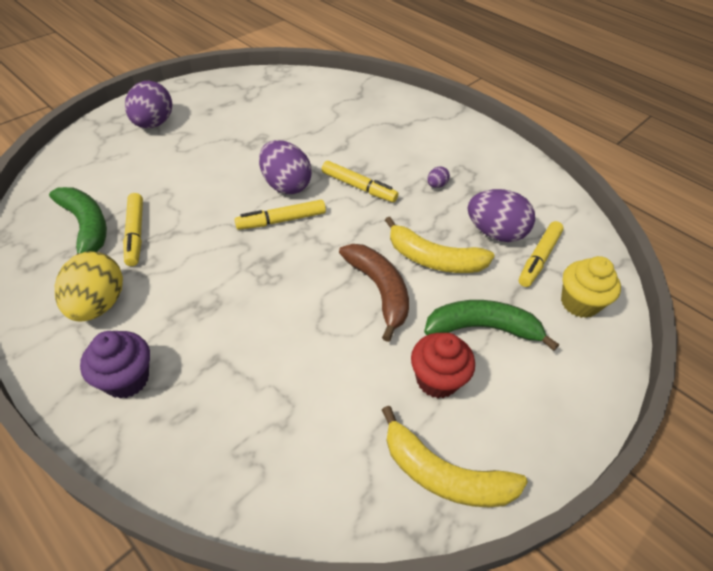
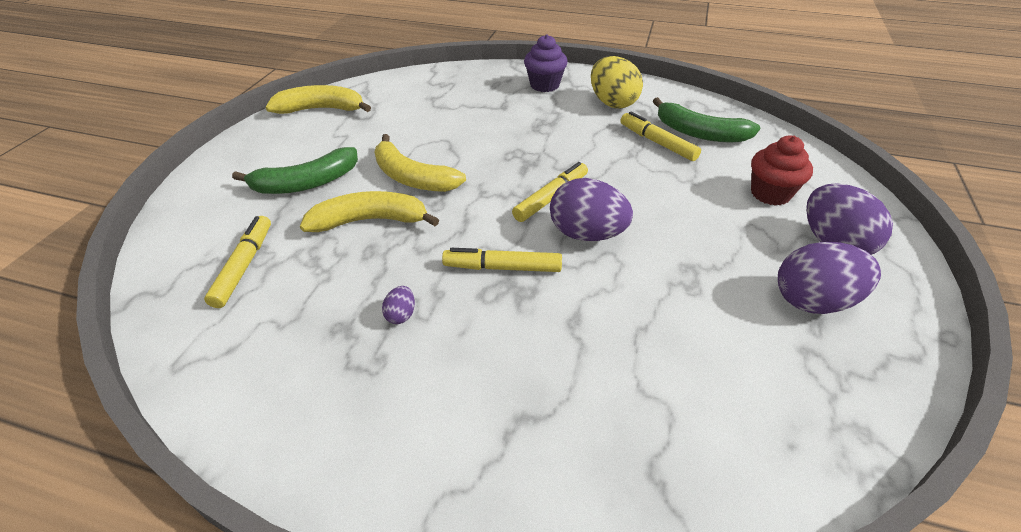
camera: 155 degrees right, 5 degrees down
(379, 290) = (412, 177): brown banana -> yellow banana
(437, 380) = (339, 143): red cupcake -> red cupcake (770, 193)
(495, 233) = (302, 276): purple egg -> purple egg (813, 301)
(579, 303) = (201, 235): yellow cupcake -> none

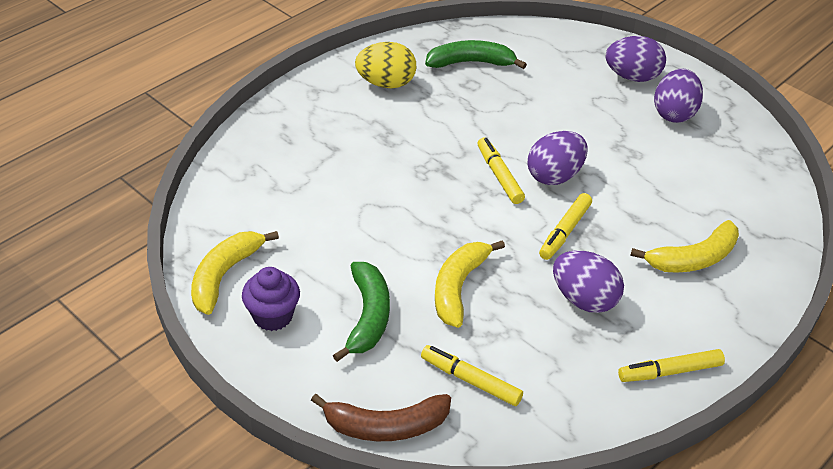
camera: 65 degrees left, 0 degrees up
(173, 233) = (386, 426): none -> brown banana
(401, 315) = (584, 299): purple egg -> purple egg, size x2.26
(412, 177) = (412, 244): yellow banana -> yellow banana (693, 258)
(544, 85) = (317, 108): purple cupcake -> purple cupcake (273, 316)
(657, 143) = (467, 89): yellow marker -> yellow marker (670, 371)
(700, 133) = (470, 63): green banana -> green banana turned 150 degrees counterclockwise
(770, 193) = (567, 72): red cupcake -> none

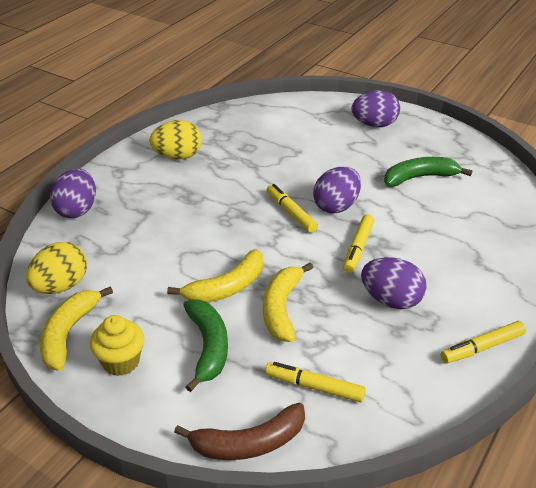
camera: 10 degrees left, 5 degrees down
(226, 221) = (61, 286): none -> yellow egg
(273, 316) = (121, 362): purple cupcake -> yellow cupcake
(470, 63) = (243, 132): green banana -> green banana (419, 177)
(674, 113) = (415, 146): purple egg -> purple egg (77, 210)
(693, 258) = (469, 252): yellow banana -> yellow banana (227, 287)

